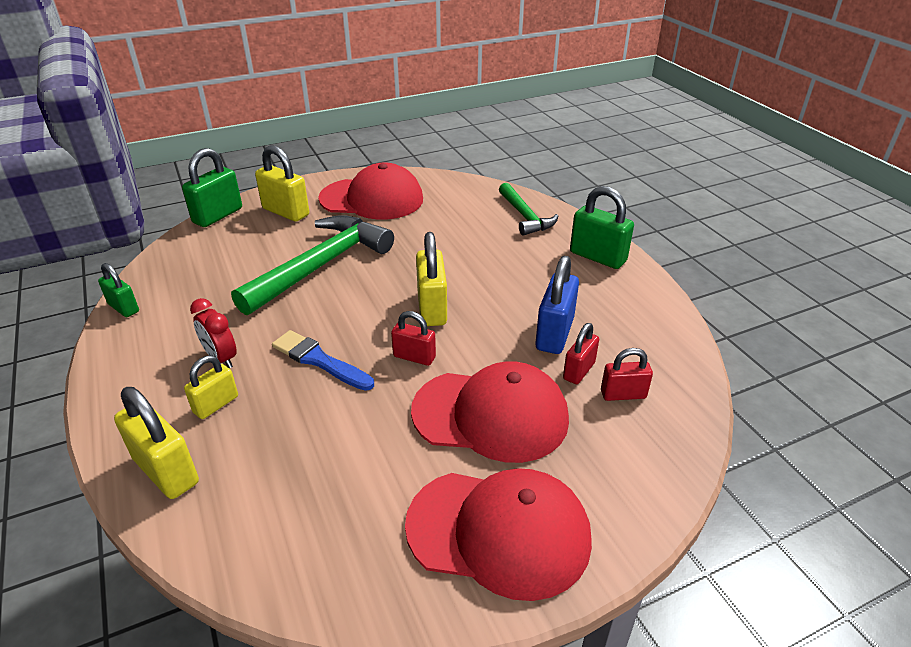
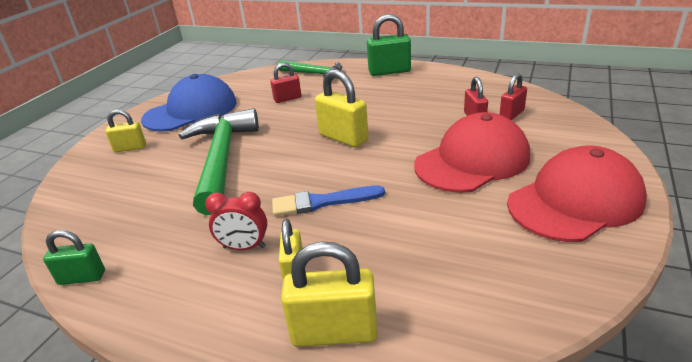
camera: 40 degrees left, 5 degrees down
(218, 215) = (66, 179): green padlock -> none
(285, 212) = (130, 148): yellow padlock -> yellow padlock, size x0.62
(372, 199) = (191, 111): red cap -> blue cap
(414, 357) = (379, 164): red padlock -> red padlock (287, 99)
(554, 334) = (433, 111): blue padlock -> none

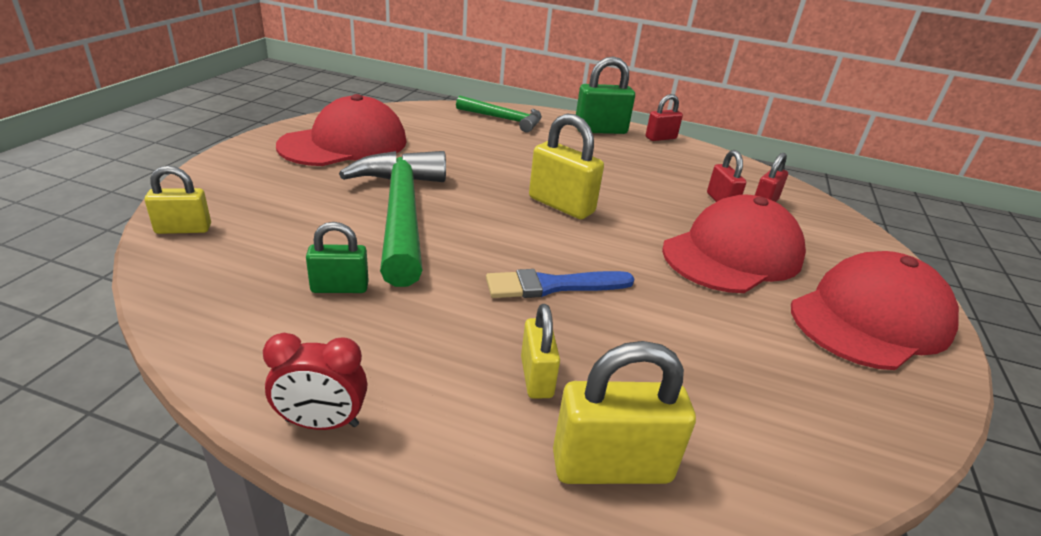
camera: 10 degrees left, 0 degrees up
(82, 277) = (222, 358): green padlock -> green padlock (340, 288)
(130, 148) = (265, 182): yellow padlock -> yellow padlock (183, 229)
(191, 111) = (344, 144): blue cap -> red cap
(244, 247) = (458, 336): red clock -> red clock (322, 423)
(287, 99) = (475, 146): red padlock -> red padlock (660, 138)

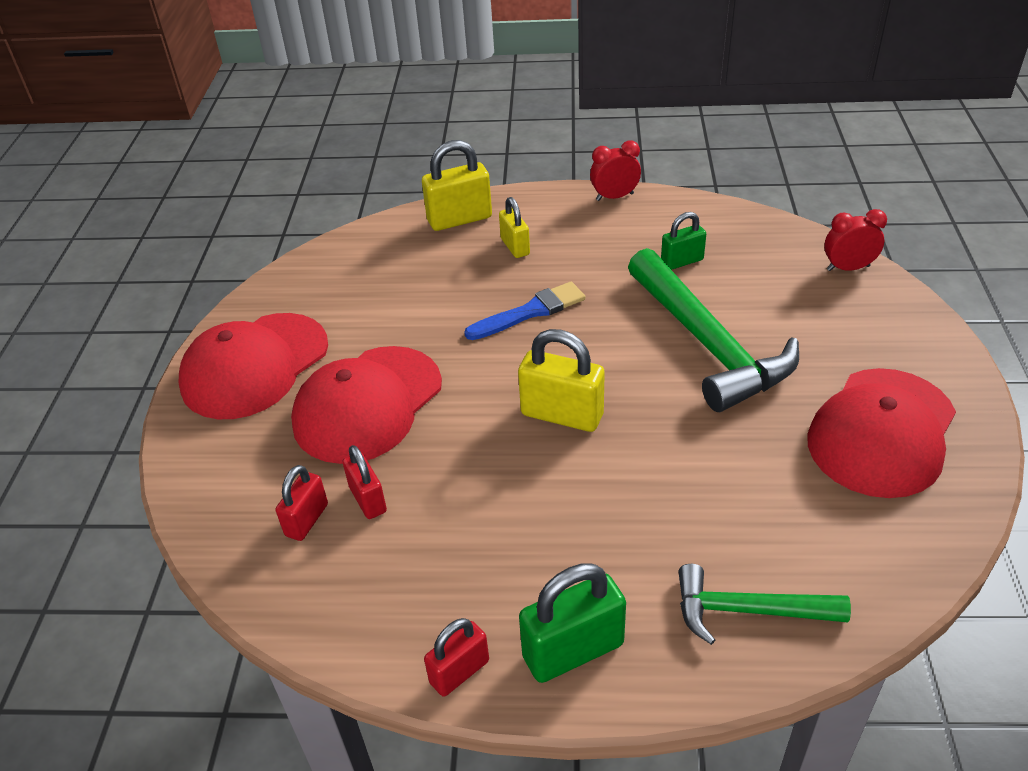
camera: 170 degrees right, 10 degrees up
(183, 229) = (848, 268): yellow padlock -> red clock

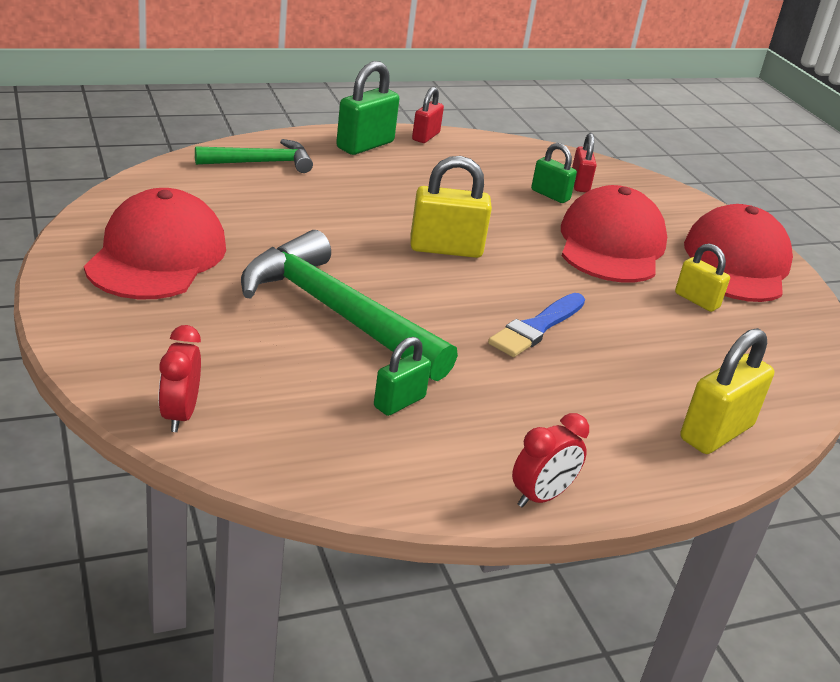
camera: 150 degrees right, 10 degrees down
(368, 499) = (550, 195): red padlock -> green padlock
(515, 247) = (614, 401): yellow padlock -> yellow padlock (696, 300)
(848, 268) = (180, 415): red clock -> red clock turned 120 degrees clockwise

